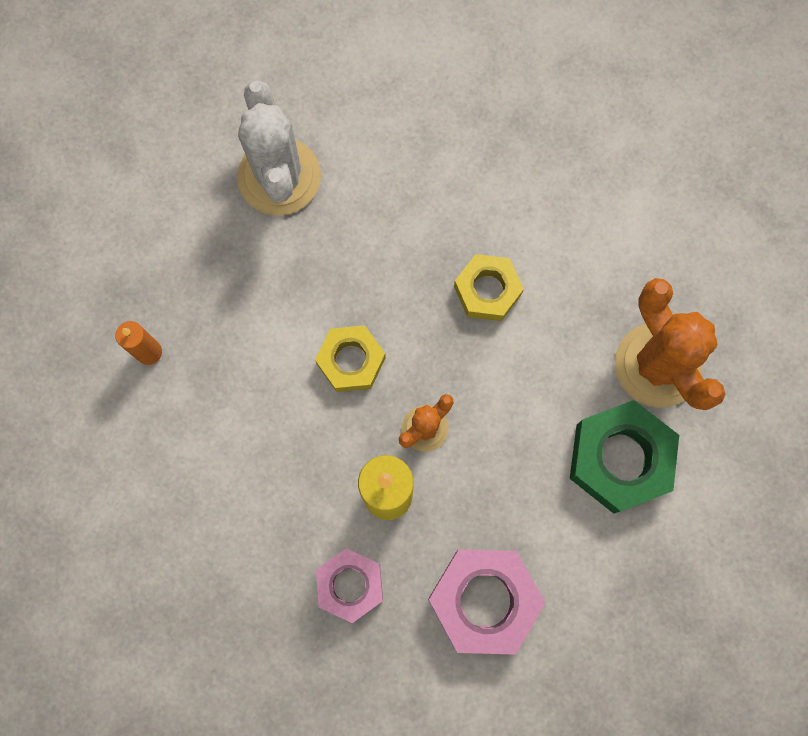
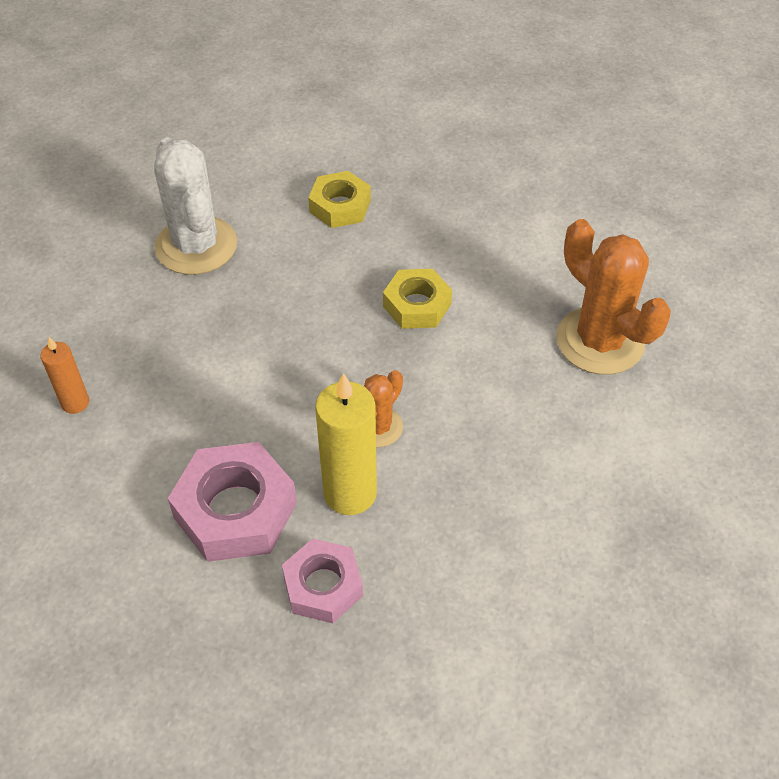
camera: 10 degrees left, 25 degrees down
(351, 361) = (290, 380): yellow nut -> yellow nut (340, 206)
(484, 600) = (476, 577): pink nut -> pink nut (235, 510)
(620, 459) = (586, 424): green nut -> none

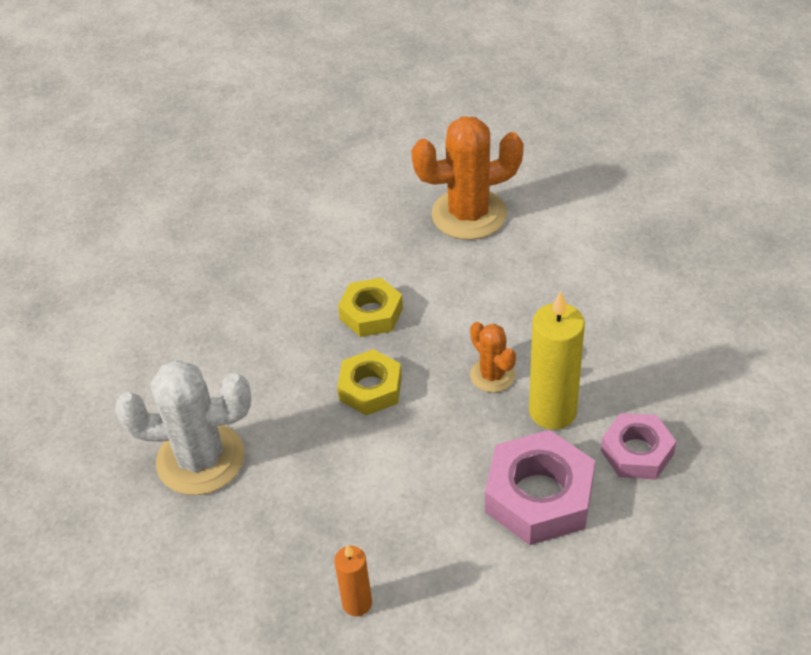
camera: 65 degrees left, 5 degrees down
(340, 206) = (217, 334): yellow nut -> yellow nut (370, 388)

